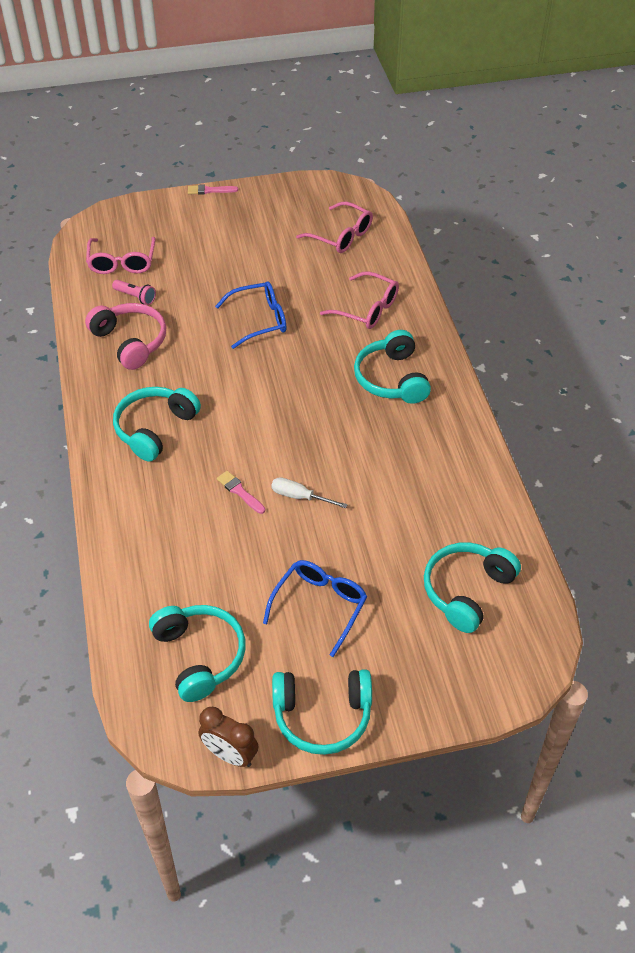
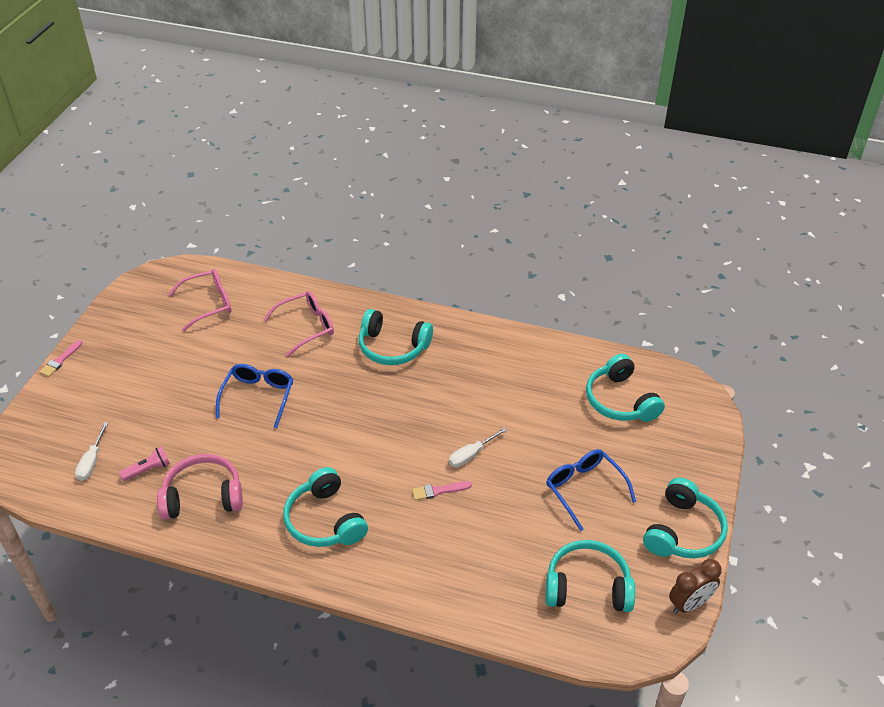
camera: 60 degrees left, 5 degrees down
(122, 263) = (92, 462): pink glasses -> white screwdriver

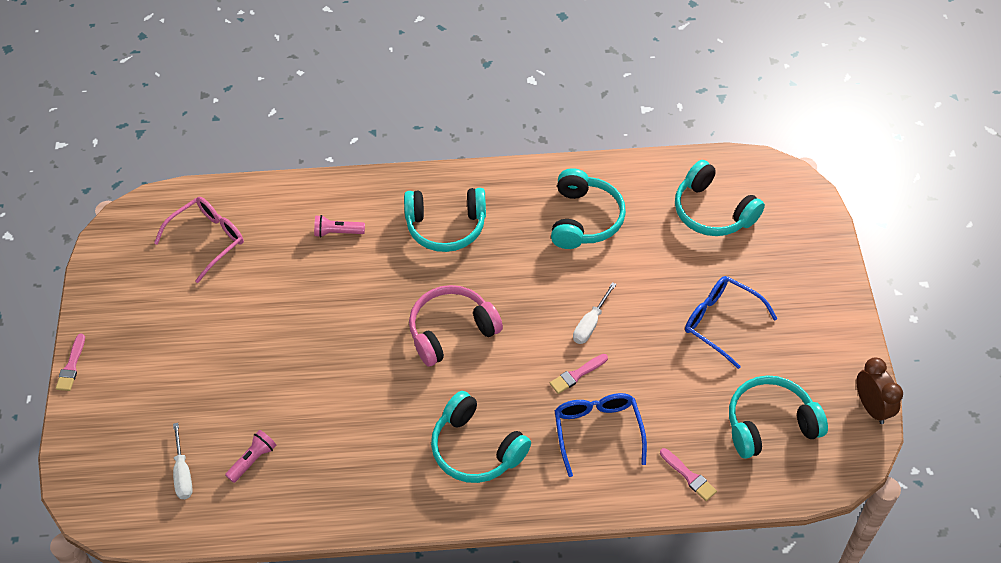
camera: 20 degrees left, 10 degrees up
(203, 496) = (331, 468): pink headphones -> pink headphones (451, 331)
(258, 396) = (328, 333): blue glasses -> blue glasses (597, 431)
(307, 327) = (337, 232): pink glasses -> pink flashlight
(493, 605) = (689, 476): none -> pink brush
(683, 531) = (834, 334): turquoise headphones -> turquoise headphones (585, 219)
(689, 604) = (871, 407): brown clock -> brown clock turned 60 degrees counterclockwise

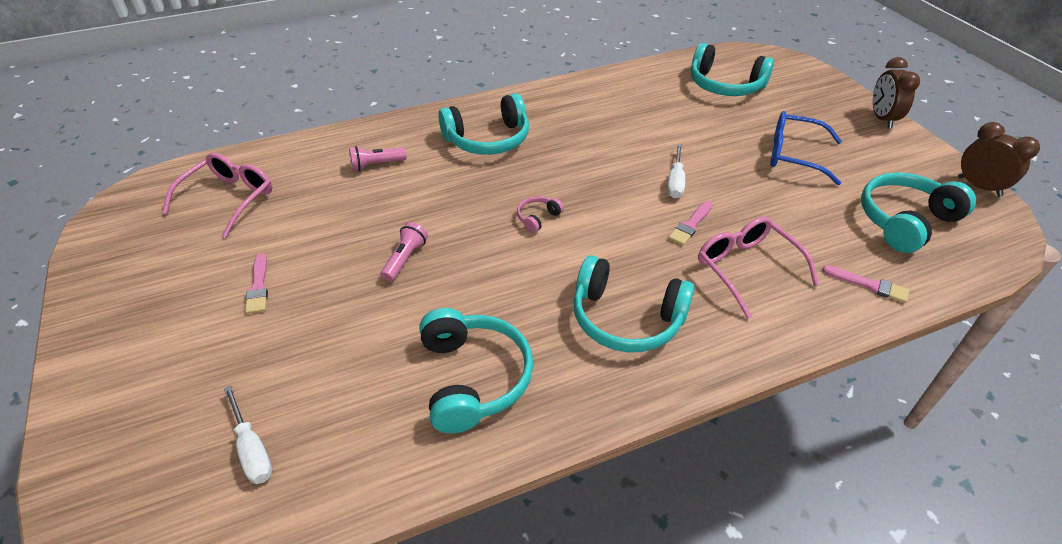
camera: 20 degrees left, 10 degrees down
(71, 366) = (63, 360): pink brush -> pink brush (258, 286)
(253, 460) = (350, 405): pink flashlight -> pink flashlight (405, 259)
(451, 331) = (537, 218): pink headphones -> pink headphones, size x0.45
(585, 219) = (617, 110): turquoise headphones -> turquoise headphones (473, 378)
(597, 431) = (746, 268): blue glasses -> pink glasses
(843, 299) = (882, 119): none -> brown clock

